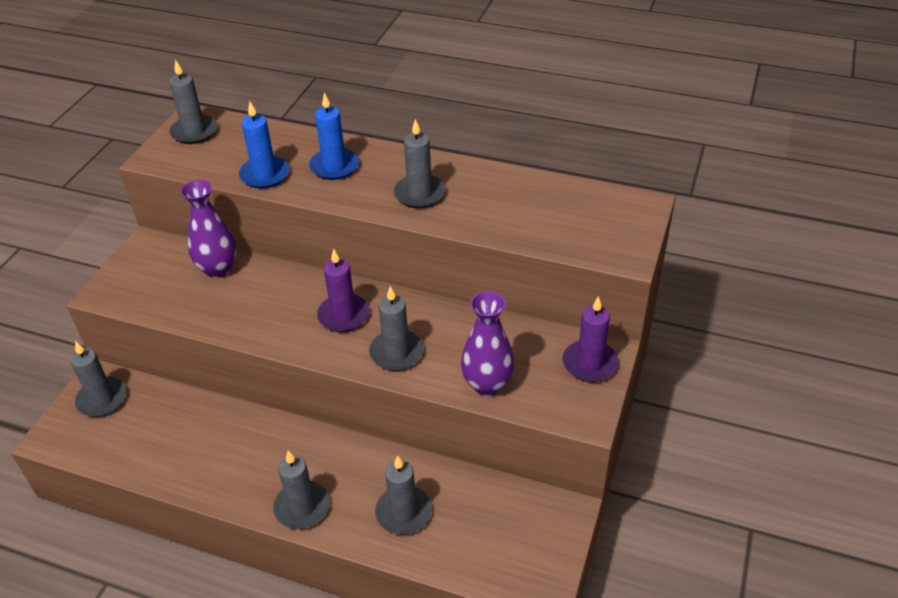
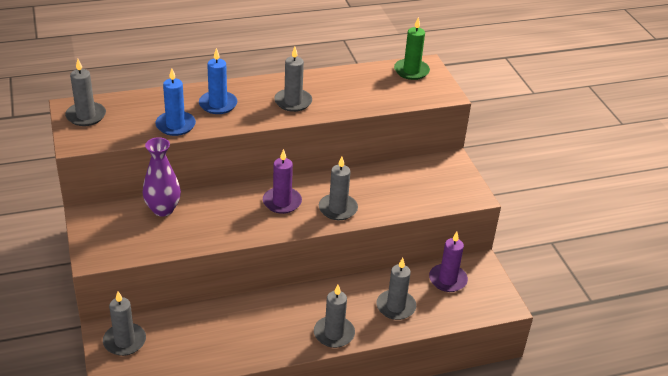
camera: 40 degrees left, 5 degrees down
(487, 384) = (407, 203): purple vase -> none
(589, 363) = (449, 169): purple candle -> purple candle (447, 280)
(613, 206) = (411, 71): none -> green candle

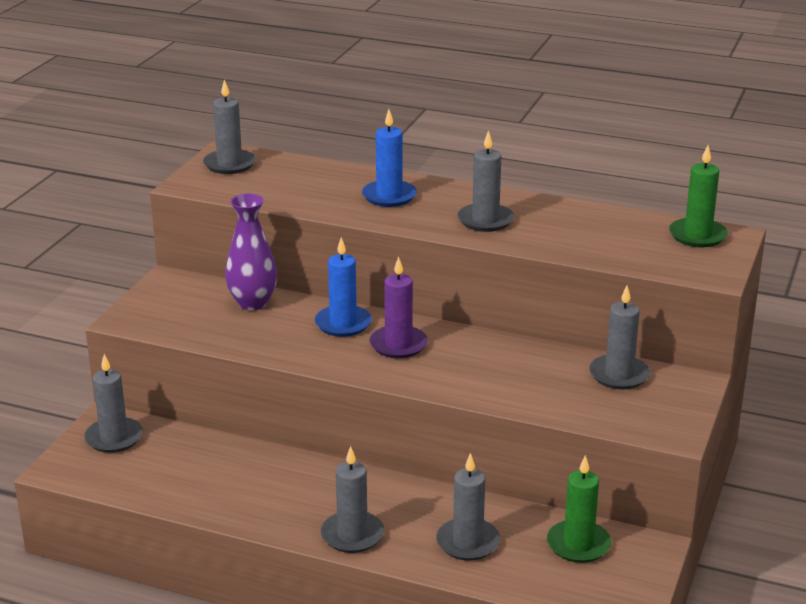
camera: 40 degrees right, 10 degrees down
(175, 125) = (313, 201): blue candle -> blue candle (343, 324)
(338, 209) = (460, 376): grey candle -> grey candle (619, 375)
(447, 280) = (578, 544): purple candle -> green candle

